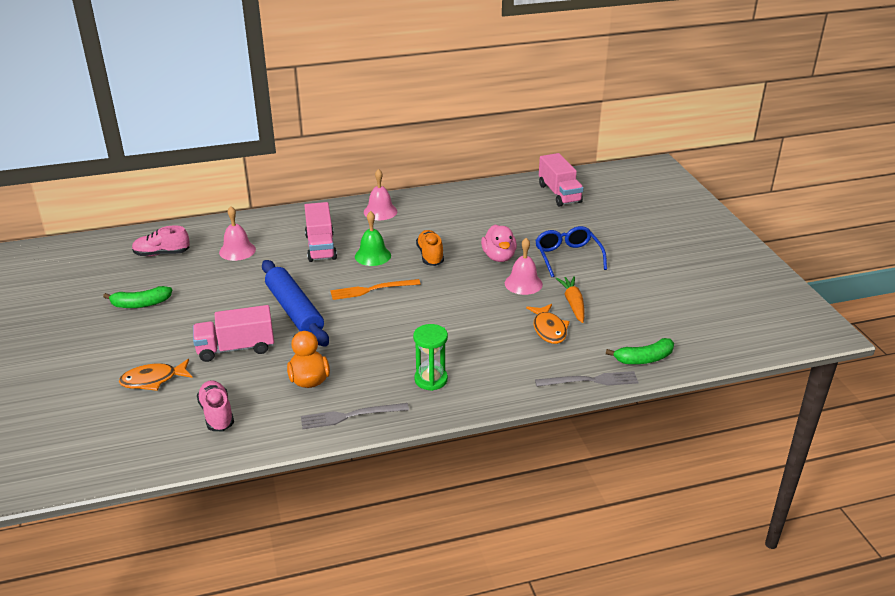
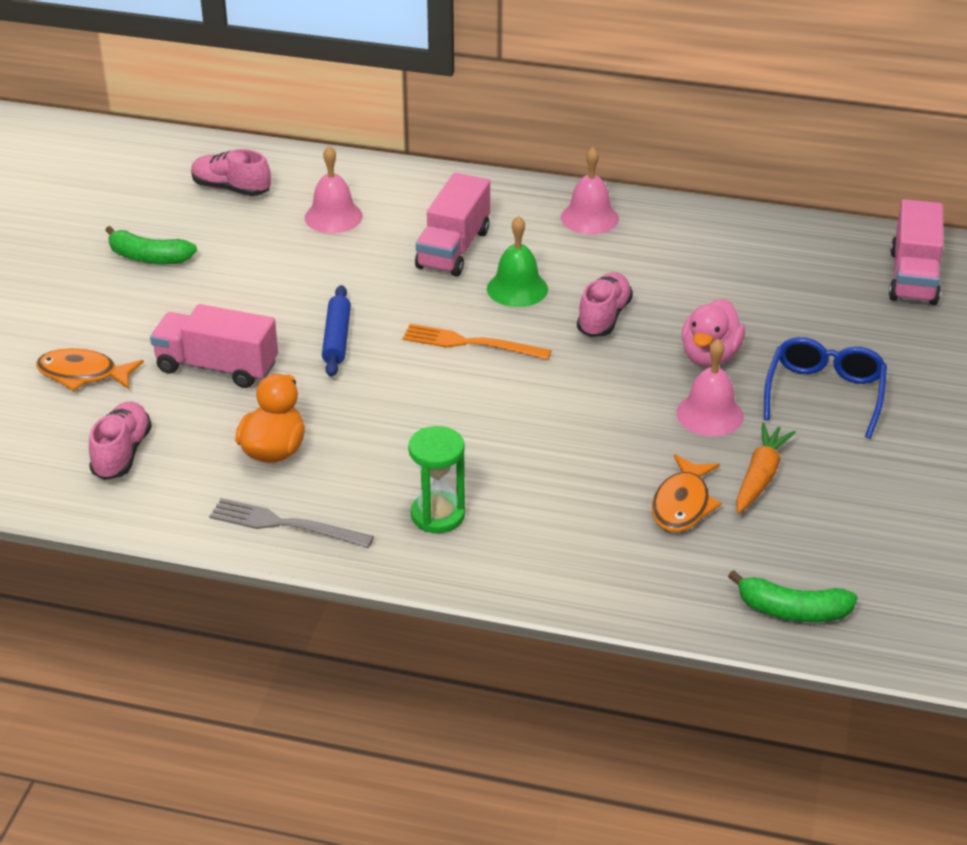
camera: 30 degrees right, 5 degrees up
(294, 311) = (337, 338): blue rolling pin -> blue rolling pin, size x0.56
(430, 256) = (604, 317): orange shoe -> pink shoe
(590, 381) = (673, 611): grey fork -> none

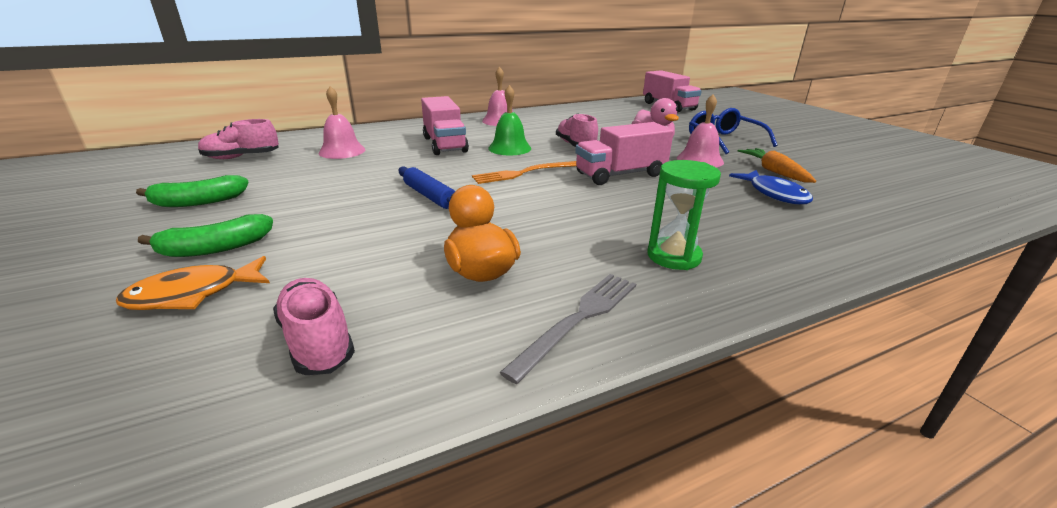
camera: 40 degrees left, 10 degrees down
(217, 367) = (348, 240): pink truck -> pink truck (620, 174)
(285, 524) = (578, 319): grey fork -> grey fork turned 150 degrees clockwise
(682, 504) = (774, 194): orange fish -> blue fish
(792, 610) = (926, 213): green banana -> green banana (215, 248)

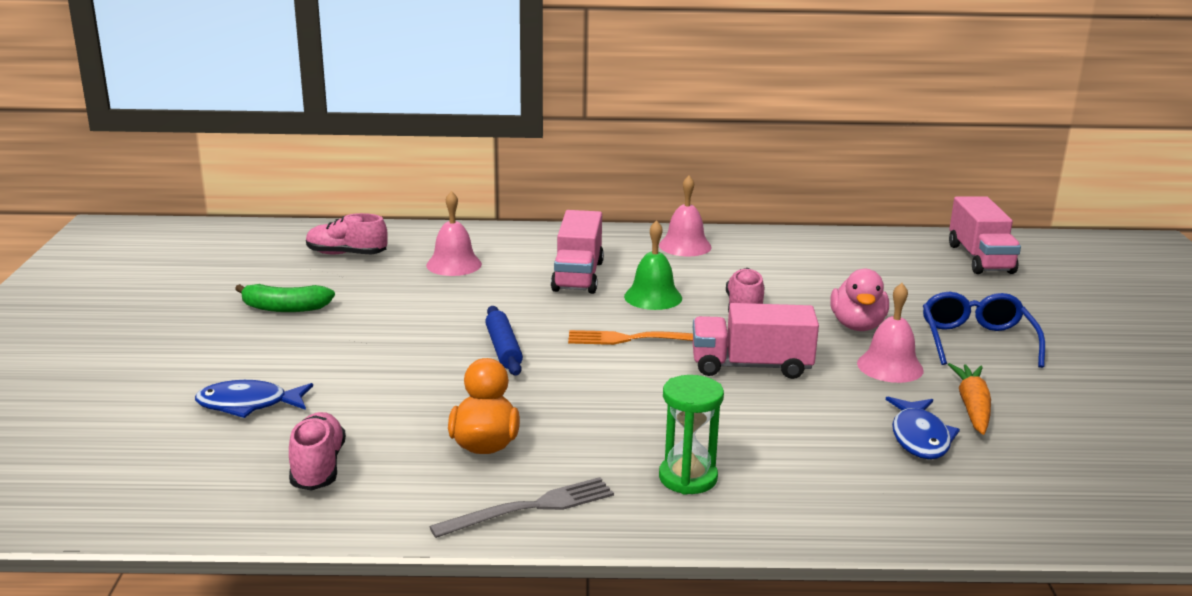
camera: 25 degrees right, 5 degrees down
(193, 294) = (248, 404): orange fish -> blue fish
(215, 248) = (280, 364): green banana -> none

